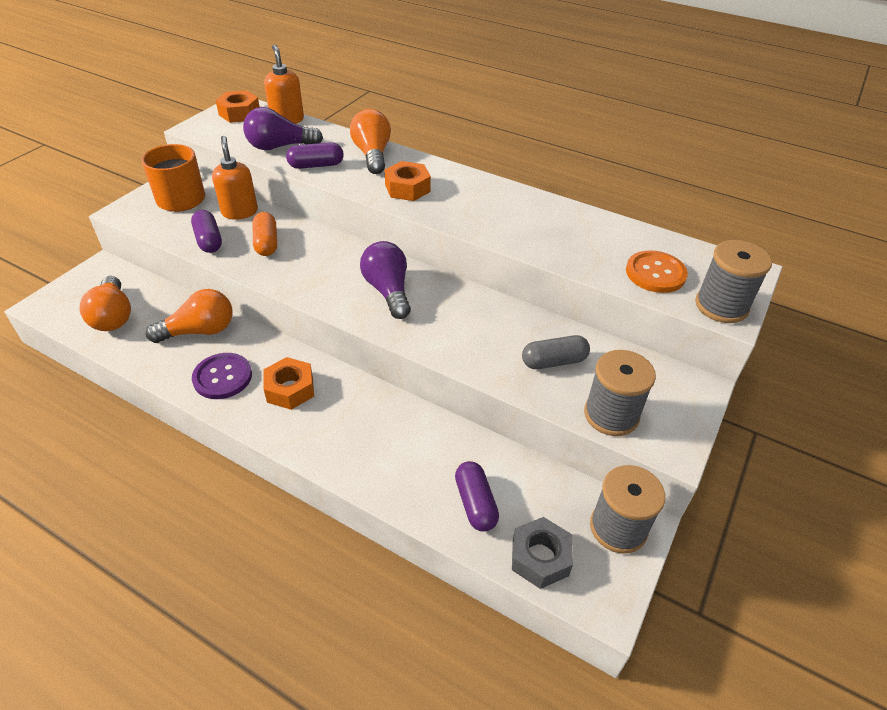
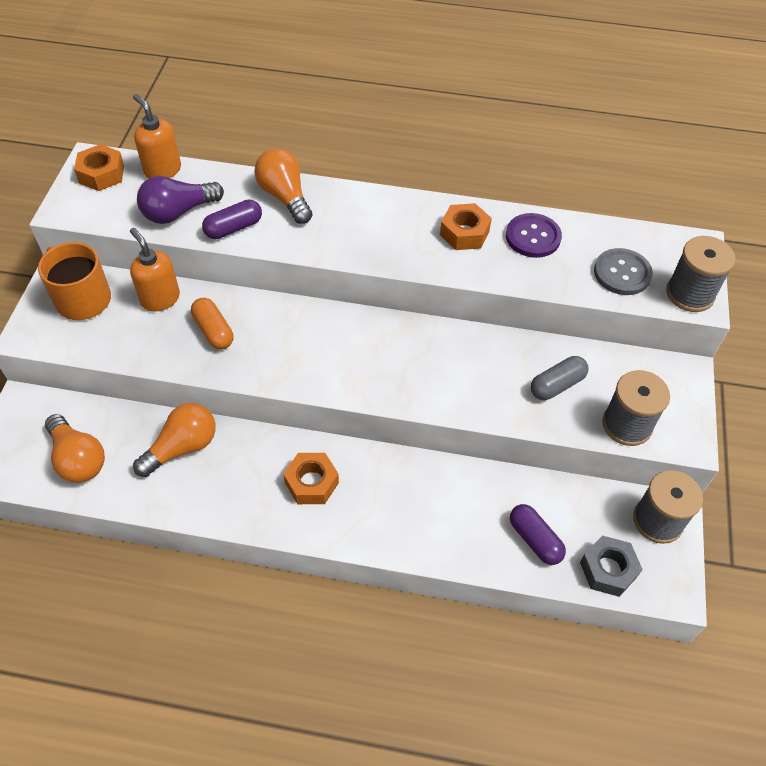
camera: 20 degrees left, 10 degrees up
(209, 240) = (150, 345): purple capsule -> none
(222, 377) = (238, 491): purple button -> purple button (533, 237)
(388, 291) = (369, 353): purple light bulb -> none
(407, 188) = (345, 233): orange nut -> orange nut (464, 233)
(655, 273) = (622, 273): orange button -> grey button

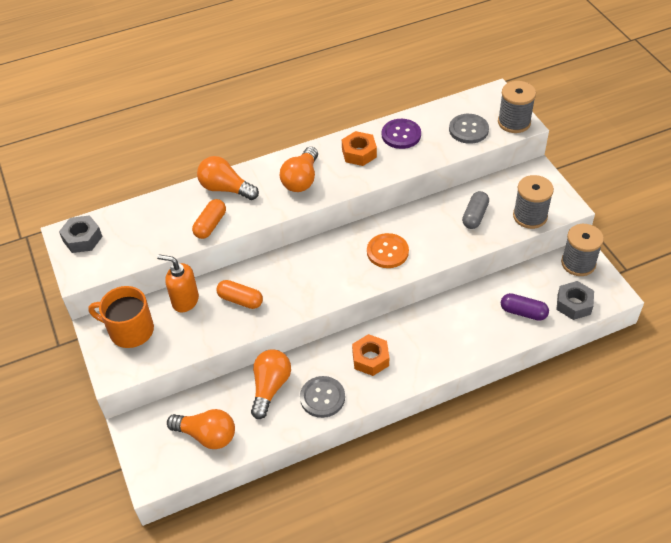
camera: 30 degrees left, 5 degrees down
(102, 174) = (82, 239): orange nut -> grey nut
(162, 170) = (124, 214): orange soap dispenser -> none
(178, 212) = (162, 234): purple light bulb -> none
(224, 494) = (322, 397): none -> grey button
(233, 228) = (210, 225): purple capsule -> orange capsule
(373, 229) = (301, 179): none -> orange light bulb
(416, 369) = (387, 252): none -> orange button

